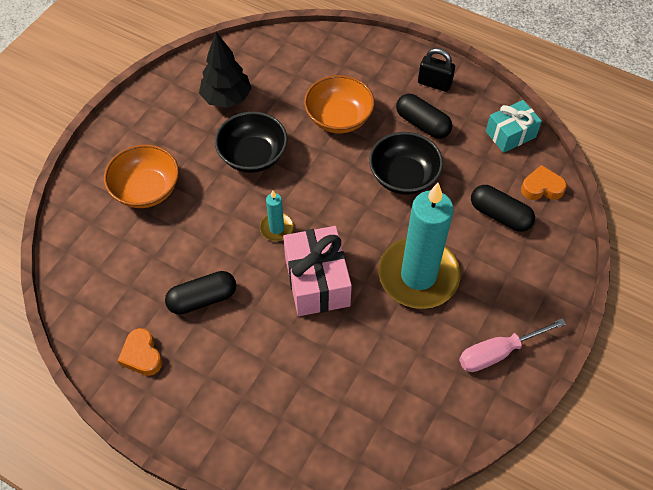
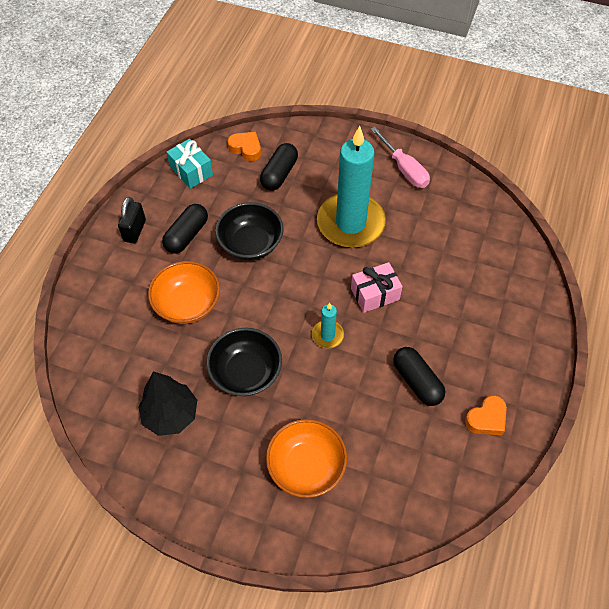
camera: 100 degrees left, 0 degrees up
(317, 281) = (375, 294): pink gift -> pink gift, size x0.66
(542, 187) = (246, 148): orange heart -> orange heart turned 135 degrees clockwise

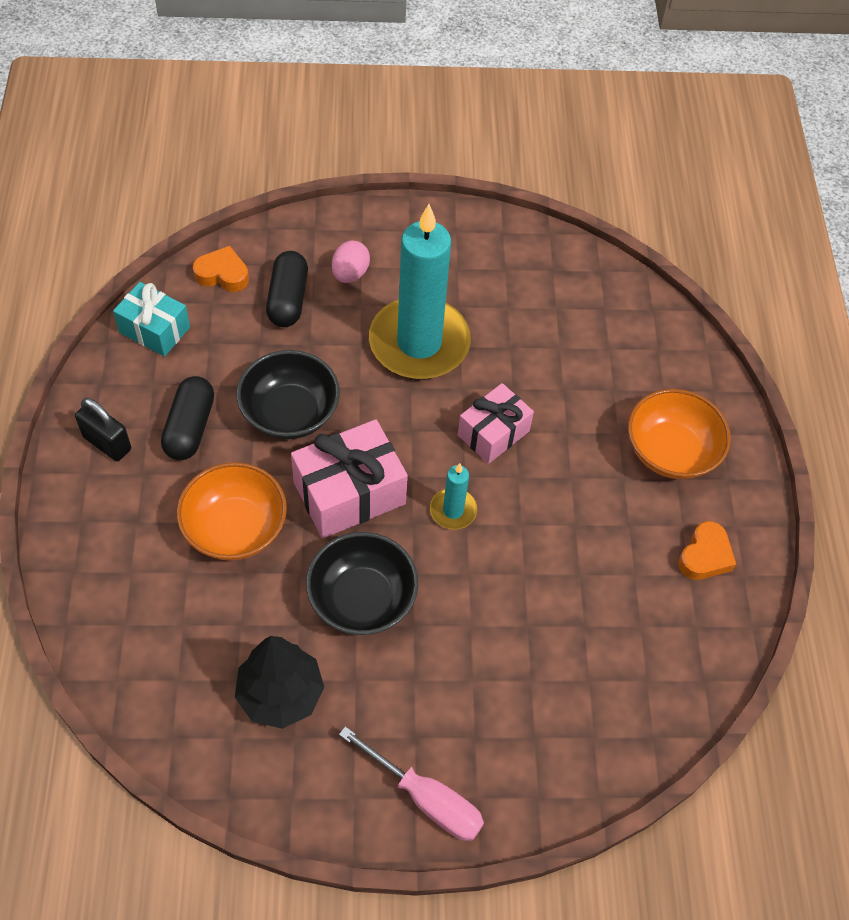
camera: 25 degrees left, 0 degrees up
(135, 230) = (107, 443): black padlock -> black padlock turned 45 degrees counterclockwise
(266, 304) = (349, 493): none -> pink gift
(306, 466) = (500, 700): orange bowl -> orange bowl (670, 451)
(325, 168) = (350, 274): none -> pink egg
(404, 169) = (461, 245): pink screwdriver -> pink screwdriver (426, 798)
(417, 381) = (597, 535): black capsule -> none

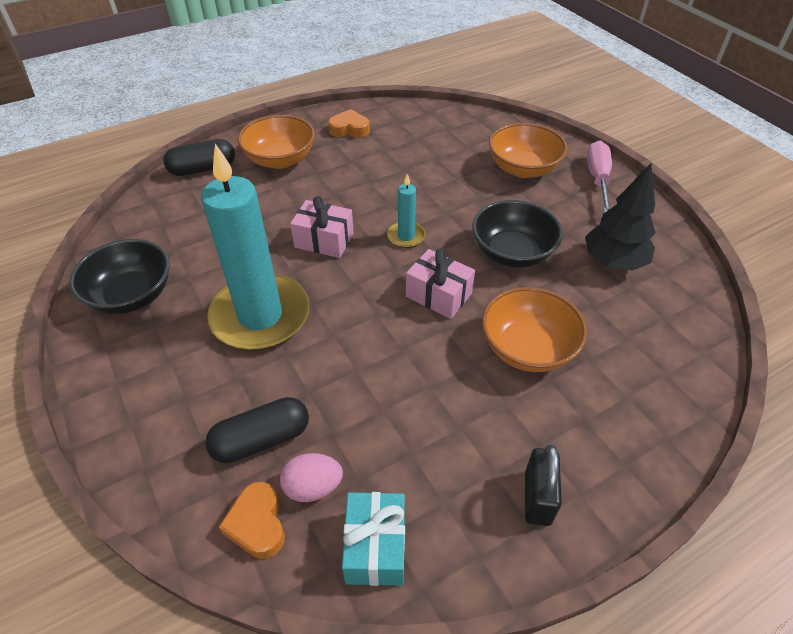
camera: 115 degrees left, 10 degrees down
(190, 427) = (465, 436): black capsule -> black capsule (203, 169)
(290, 412) = (394, 369): black bowl -> black bowl (132, 295)
(349, 493) = (438, 295): pink gift -> pink gift, size x0.66
(350, 274) = (200, 403): pink egg -> pink egg (313, 487)
(501, 717) = (523, 168): none -> orange bowl

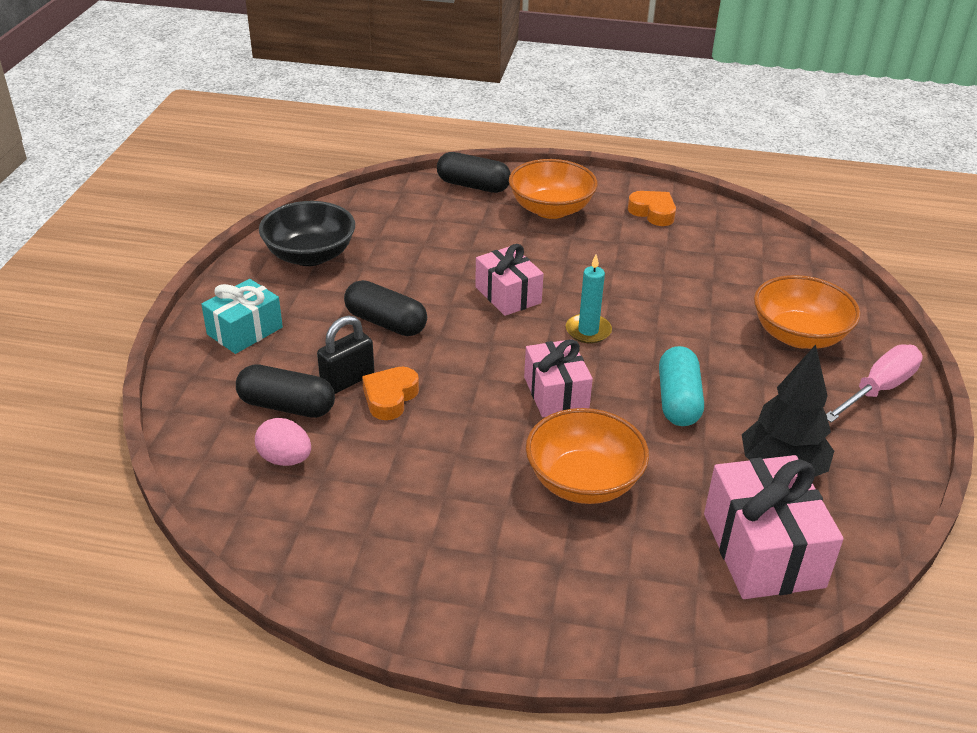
camera: 40 degrees right, 10 degrees down
(257, 524) = (223, 455): orange heart -> orange heart (390, 397)
(260, 316) = (386, 323): turquoise candle -> black capsule
(375, 547) = (281, 524): turquoise gift -> turquoise gift (245, 331)
(512, 253) = (678, 400): black bowl -> turquoise capsule
(537, 498) = (441, 584): black padlock -> black padlock (347, 380)
(666, 322) = (763, 550): none -> pink gift

